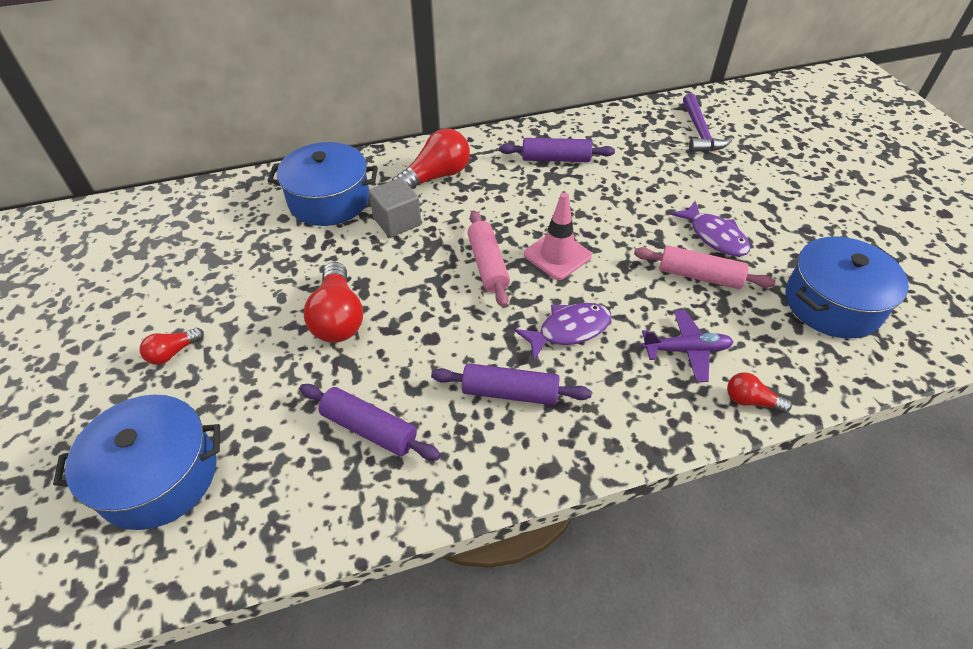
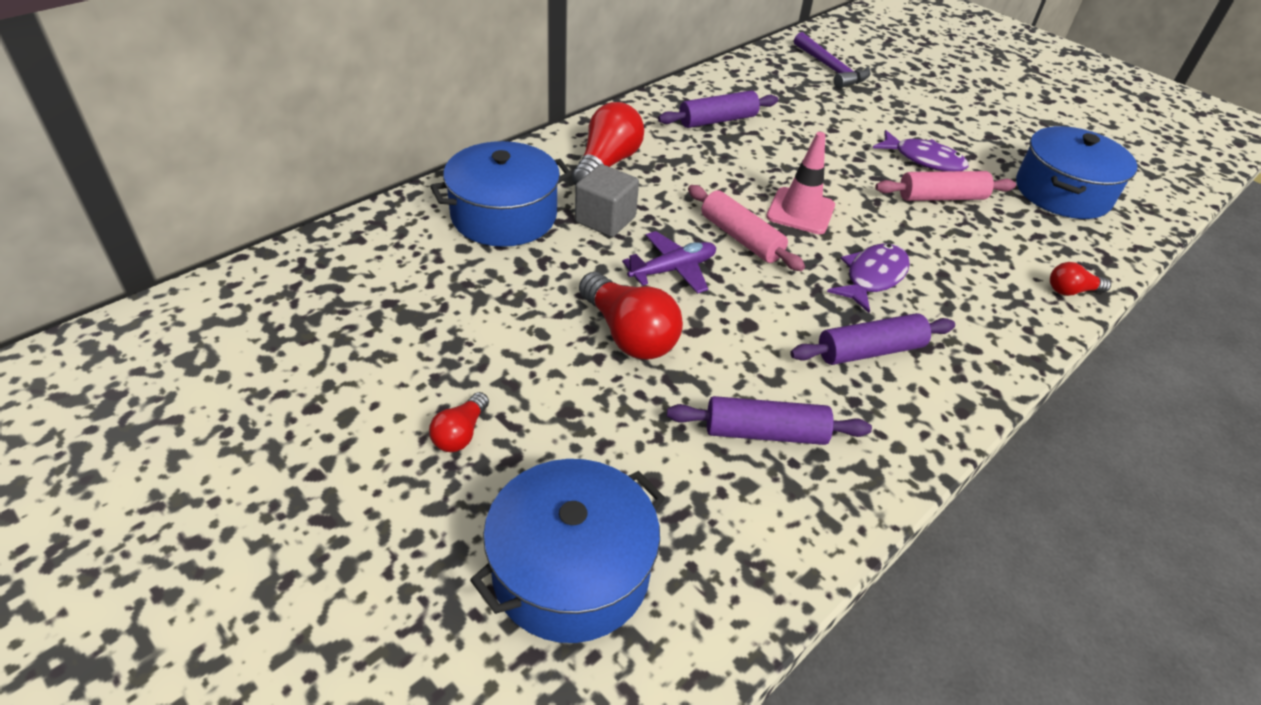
camera: 30 degrees left, 5 degrees down
(686, 350) = (986, 265): purple plane -> purple plane (673, 270)

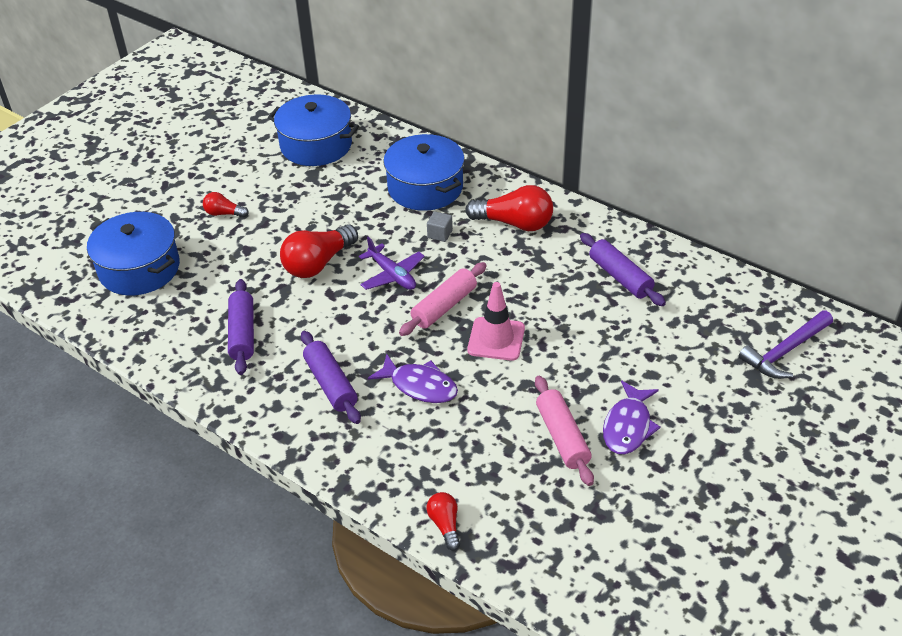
camera: 85 degrees right, 0 degrees up
(605, 219) = (440, 234): grey cube -> grey cube, size x0.58
(1062, 192) = (620, 542): blue pot -> blue pot (316, 145)

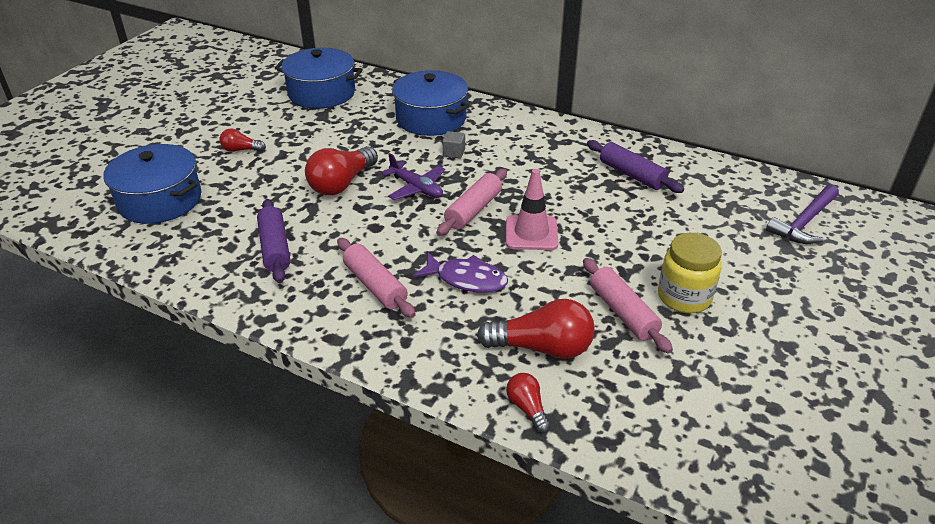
camera: 10 degrees left, 5 degrees down
(330, 384) = (375, 285): purple rolling pin -> pink rolling pin
(514, 223) = (521, 140): red light bulb -> red light bulb (542, 348)
(628, 426) = (684, 297): purple fish -> yellow jar

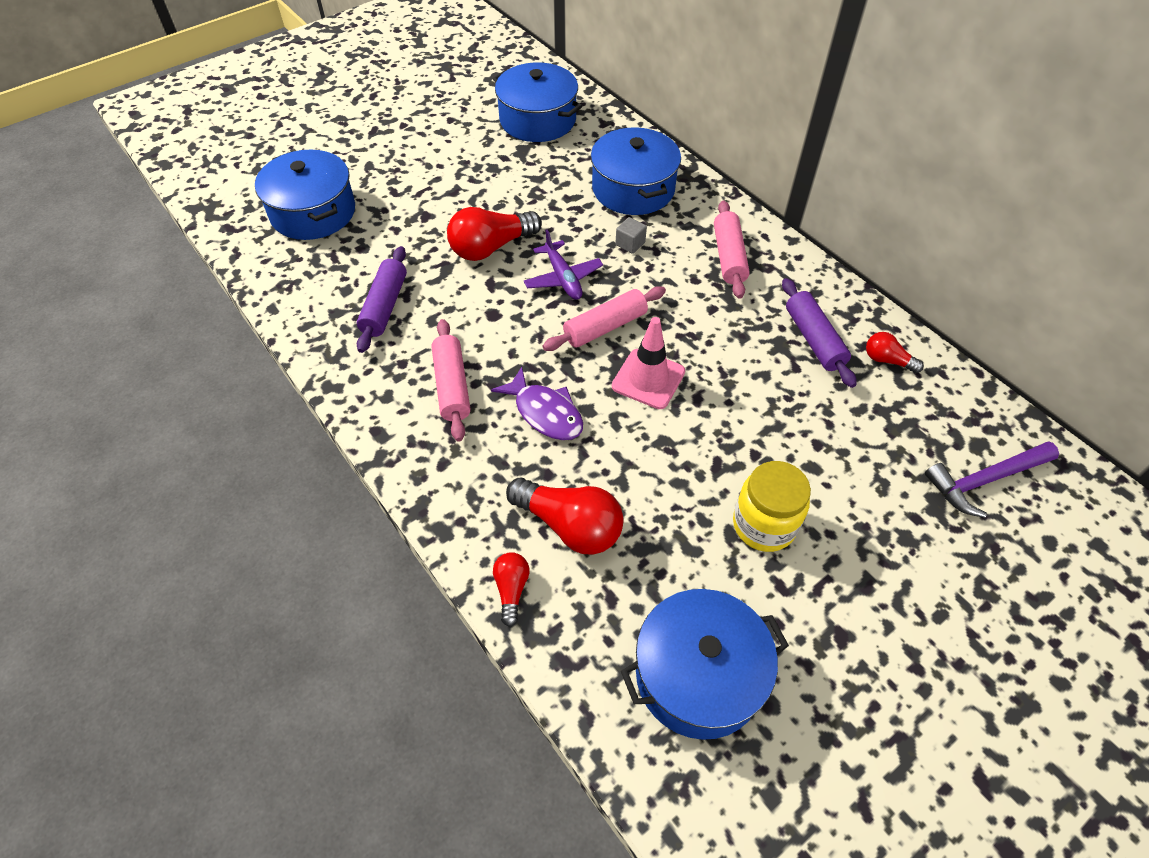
camera: 25 degrees right, 15 degrees up
(241, 150) = (418, 172): red light bulb -> red light bulb (887, 360)
(623, 312) = (682, 517): pink rolling pin -> pink rolling pin (729, 257)
(711, 409) = (698, 675): none -> blue pot

